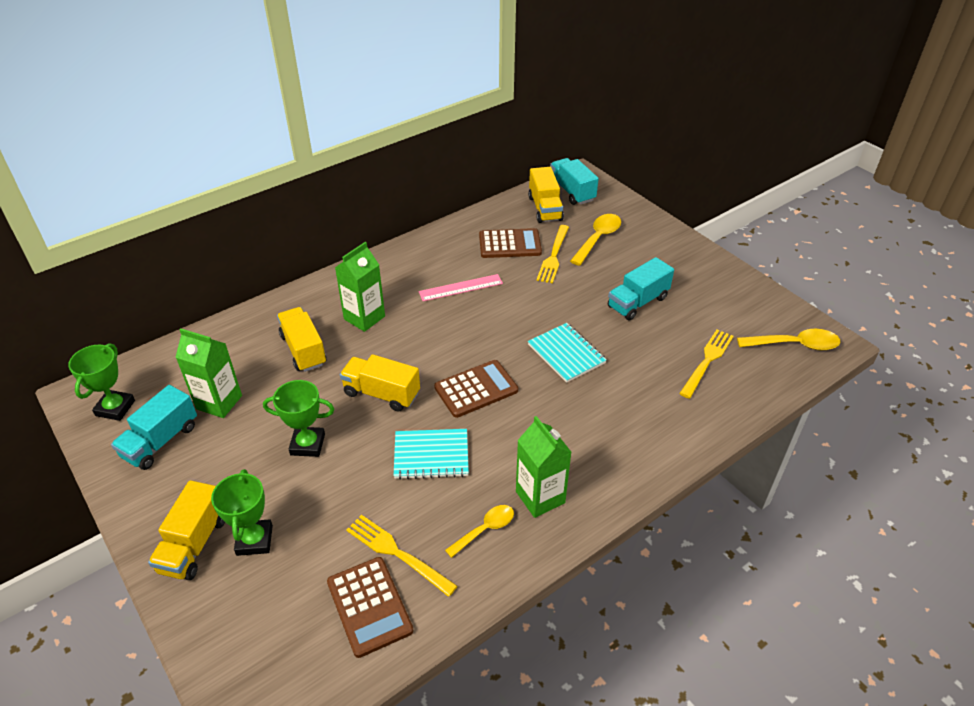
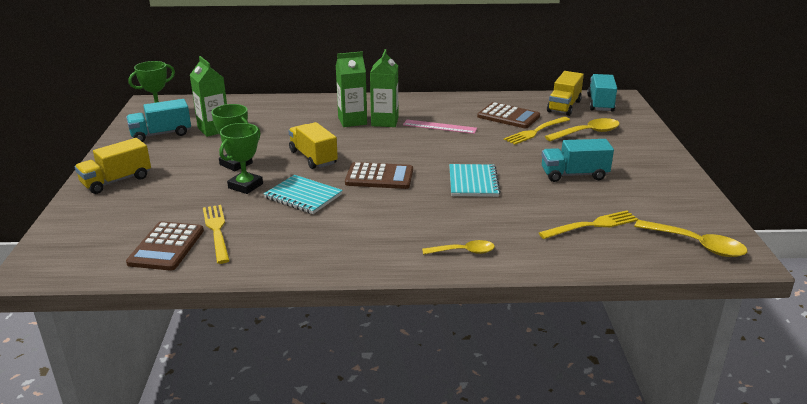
camera: 35 degrees right, 15 degrees down
(254, 540) = (148, 192): green trophy -> green trophy (245, 186)
(303, 350) = (293, 123): yellow truck -> none
(485, 529) = (287, 244): yellow spoon -> yellow spoon (463, 251)
(540, 497) = (347, 244): green carton -> green carton (384, 122)

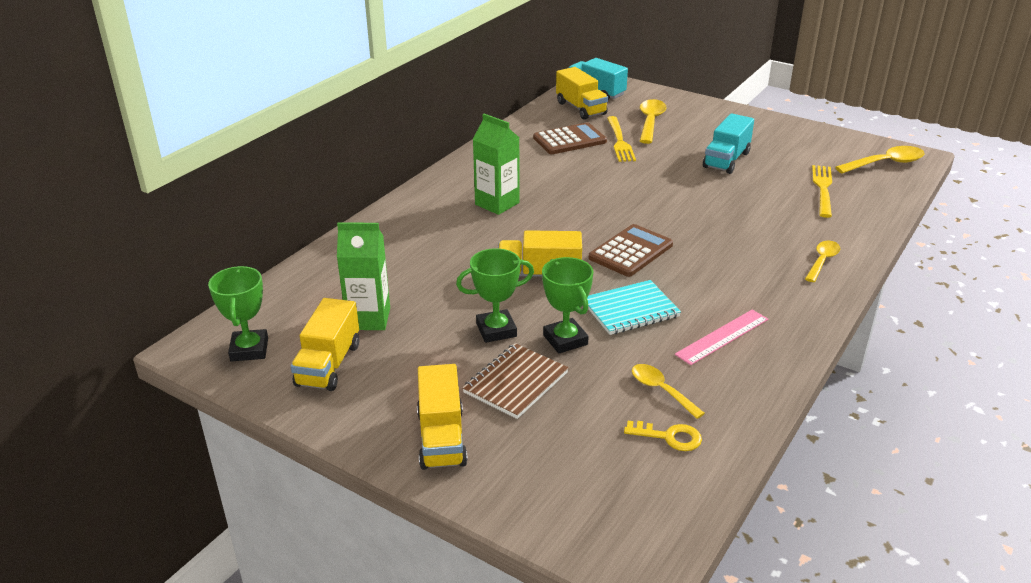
camera: 55 degrees left, 5 degrees up
(161, 134) = (328, 364): turquoise truck -> yellow truck
(166, 247) = (669, 437): brown calculator -> yellow key
(186, 185) = (516, 382): none -> brown notebook
(216, 231) = (661, 390): yellow fork -> yellow spoon
(352, 121) = (470, 221): green carton -> none
(439, 127) = (549, 180): pink ruler -> pink ruler (722, 337)
(473, 182) = (693, 209): turquoise notebook -> none

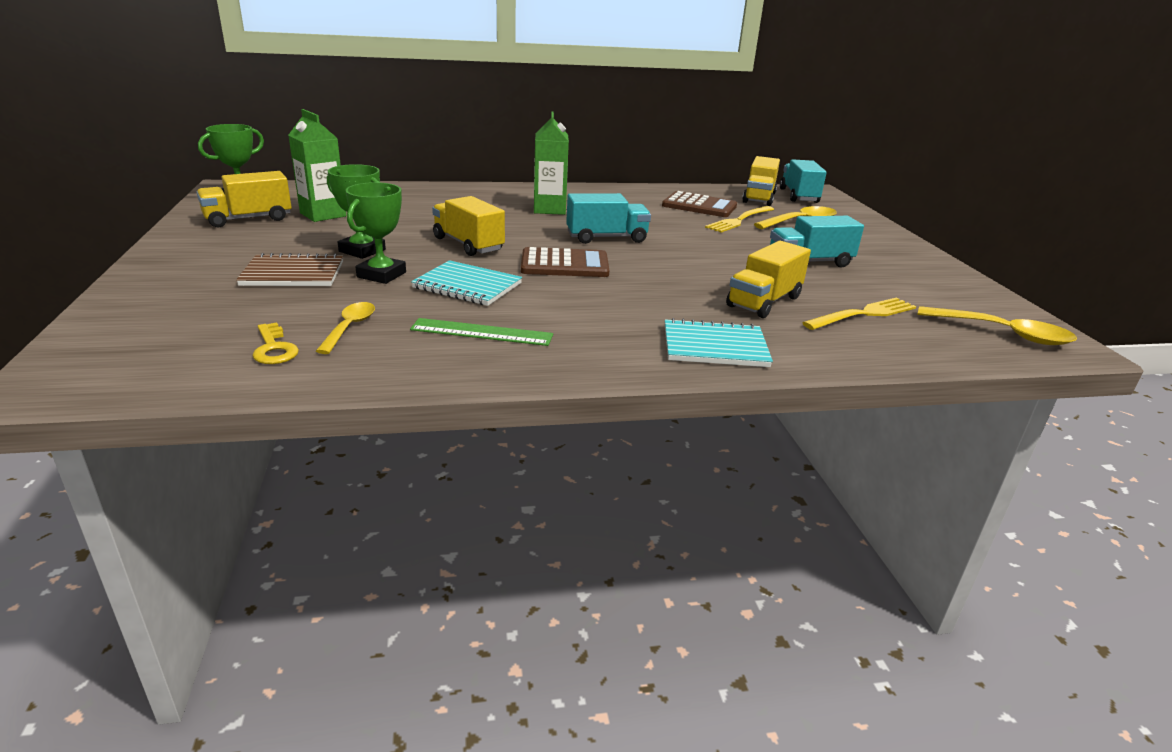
camera: 45 degrees right, 5 degrees down
(441, 438) = (186, 270): yellow truck -> yellow truck (764, 302)
(594, 210) = (606, 238): none -> turquoise truck
(722, 337) = (482, 332): pink ruler -> green ruler
(822, 261) = (714, 346): yellow spoon -> turquoise notebook

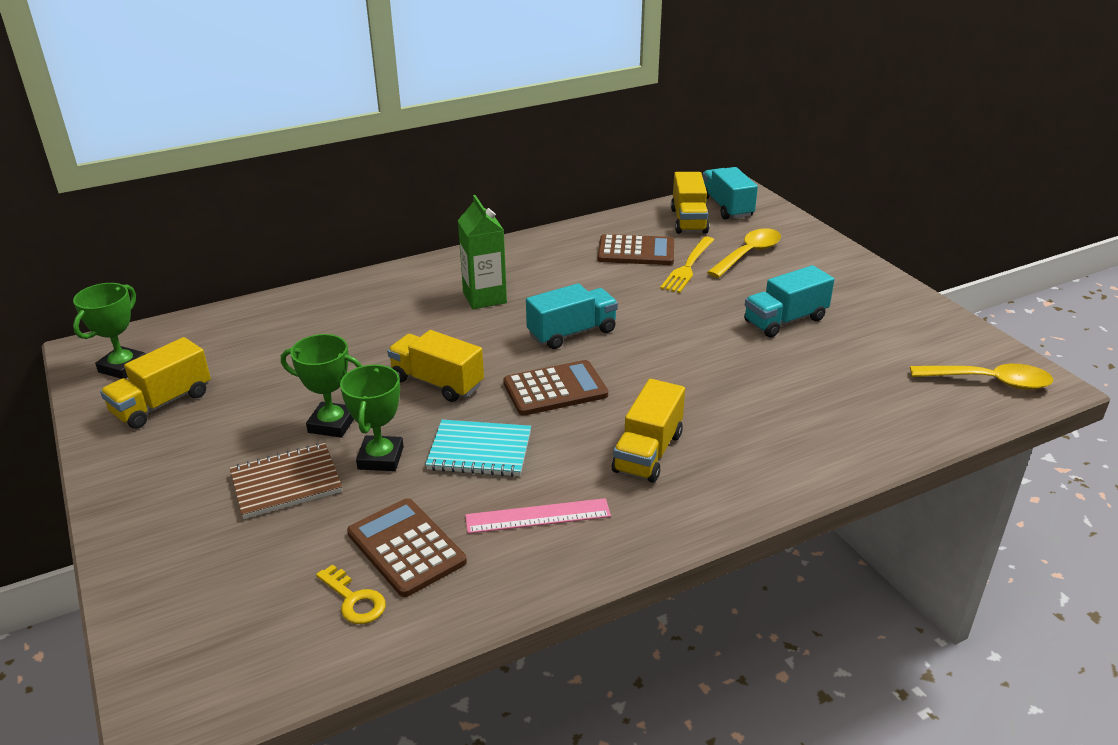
camera: 15 degrees left, 5 degrees up
(323, 215) = (242, 373): green carton -> none
(350, 327) = (406, 547): yellow spoon -> brown calculator
(482, 332) = (538, 516): green ruler -> pink ruler
(714, 346) = (758, 473): turquoise notebook -> none
(764, 302) = (771, 394): yellow truck -> yellow truck (648, 452)
(863, 314) = (865, 388): yellow fork -> none

